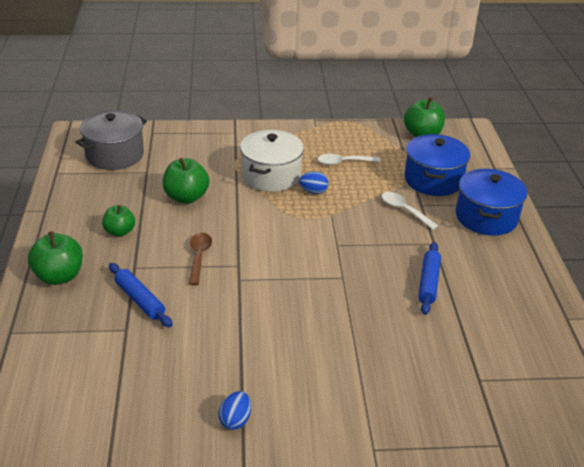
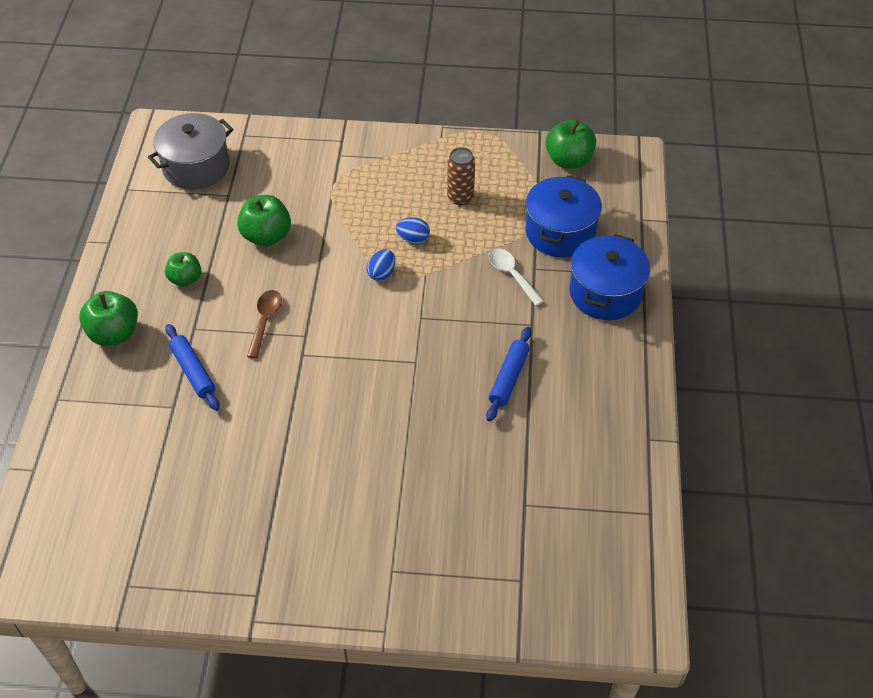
camera: 10 degrees right, 15 degrees up
(235, 420) = (263, 524): blue egg -> blue egg (381, 273)
(271, 176) = (369, 211): white pot -> none
(344, 162) = (460, 197): white spoon -> brown can

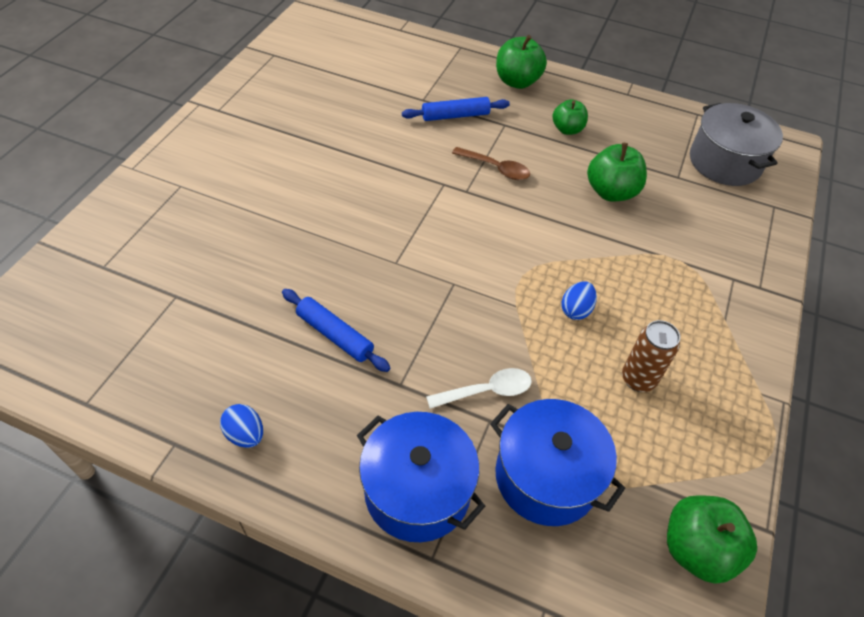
camera: 105 degrees right, 0 degrees up
(381, 273) = (530, 268): blue egg -> blue egg (245, 435)

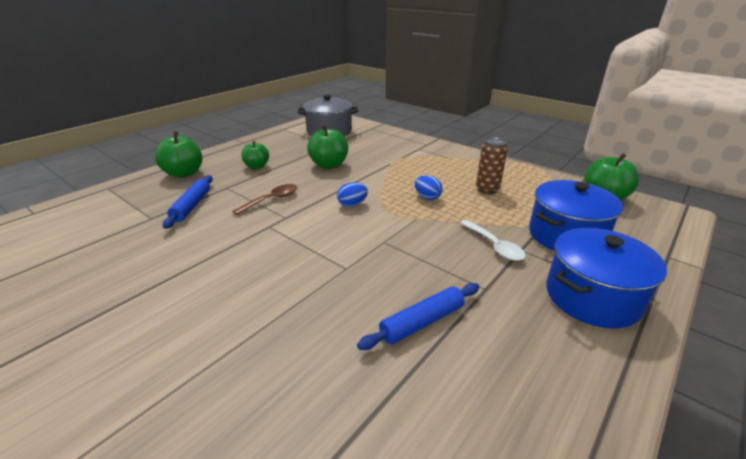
camera: 70 degrees left, 20 degrees down
(245, 435) = (549, 418): blue egg -> blue egg (352, 204)
(487, 391) = (494, 246): white spoon -> white spoon turned 150 degrees clockwise

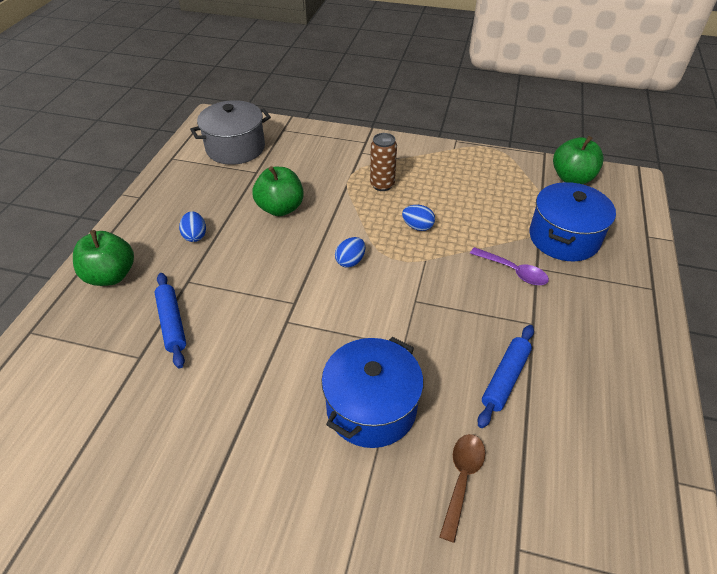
camera: 25 degrees left, 15 degrees up
(257, 166) = (195, 236): green apple -> blue egg
(271, 200) = (258, 283): brown spoon -> brown spoon (462, 479)
(487, 189) = (467, 197): brown can -> brown can (382, 185)
(494, 246) = (513, 271): white spoon -> purple spoon
(592, 297) = (613, 301): blue pot -> blue pot (371, 408)

